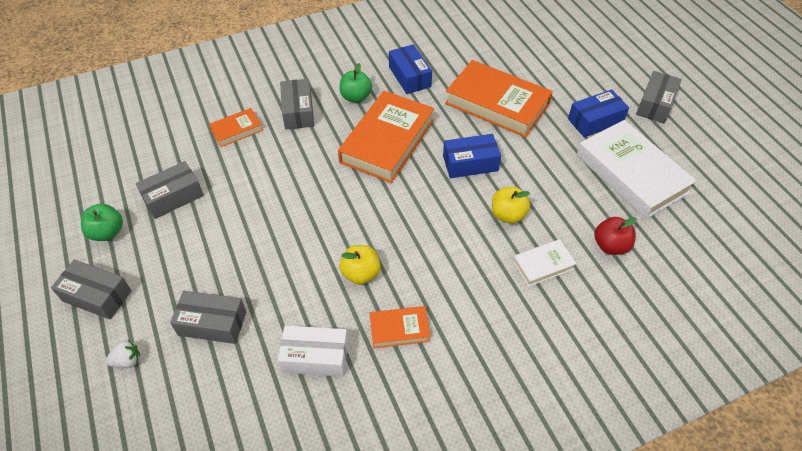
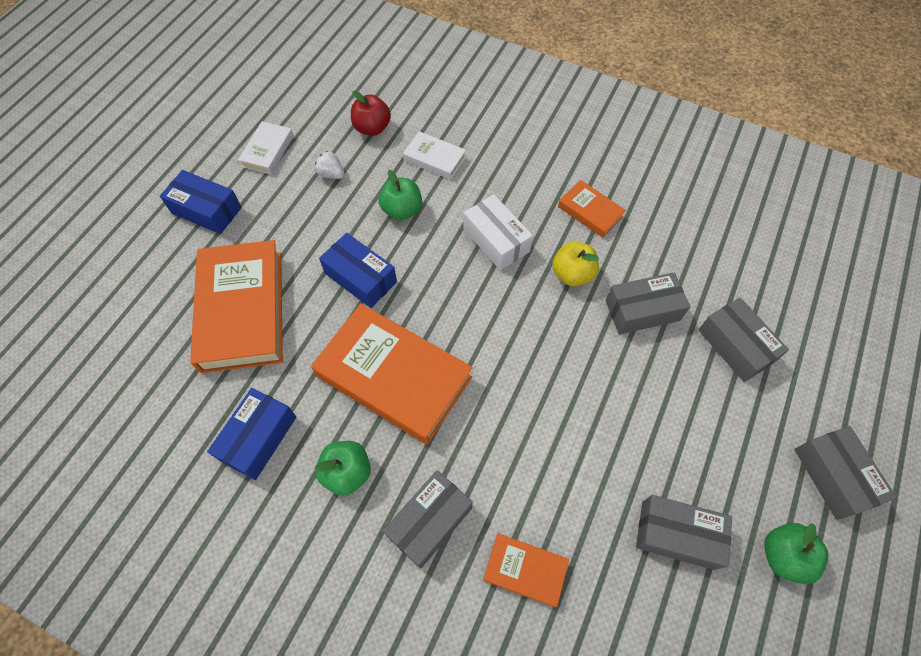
camera: 130 degrees left, 10 degrees up
(127, 361) = (833, 379): white strawberry -> white strawberry (331, 174)
(315, 357) = (672, 247): white box -> white box (496, 240)
(387, 141) = (394, 376): orange book -> orange book turned 45 degrees clockwise
(507, 215) = (402, 210): yellow apple -> green apple
(631, 174) = (268, 151): white book -> white book, size x0.48
(655, 104) = (140, 175): grey box -> grey box (642, 310)

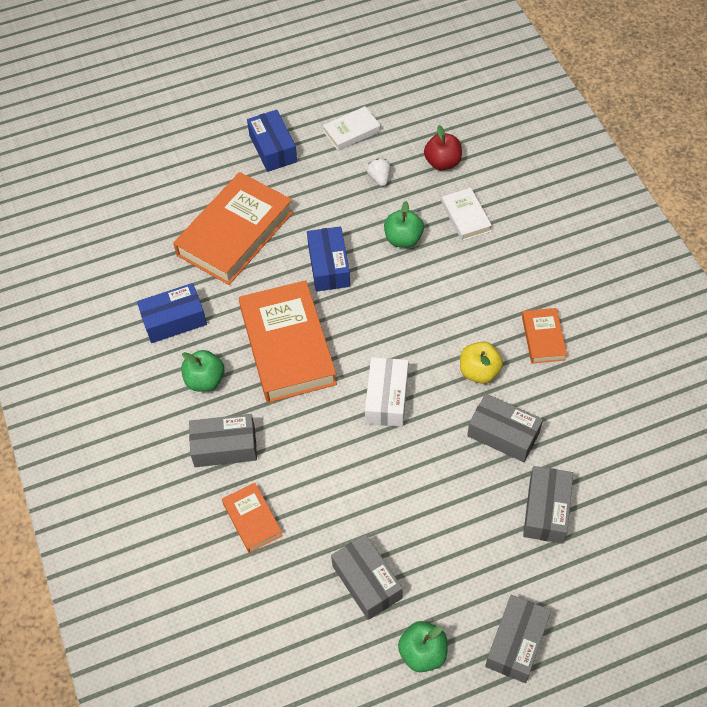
camera: 45 degrees right, 5 degrees down
(496, 240) = (449, 308): white box -> white box (387, 398)

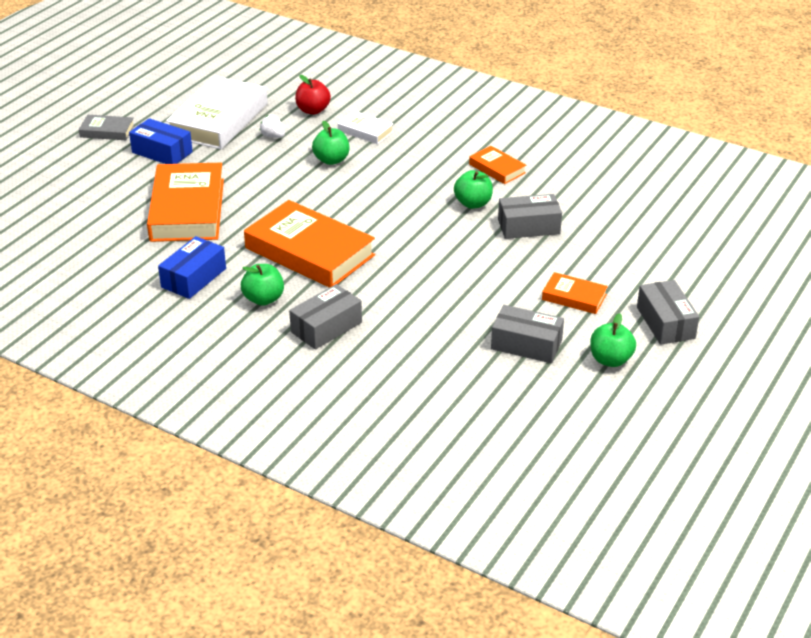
camera: 40 degrees left, 20 degrees down
(251, 97) = (107, 131): none -> grey book
(252, 519) = (398, 355): orange book -> orange book (574, 297)
(329, 266) = (290, 197): blue box -> none
(351, 131) = (218, 120): white book -> white book, size x2.07
(387, 398) = (422, 246): white box -> none
(479, 372) = (473, 203): yellow apple -> green apple
(546, 510) = (604, 250): grey box -> none

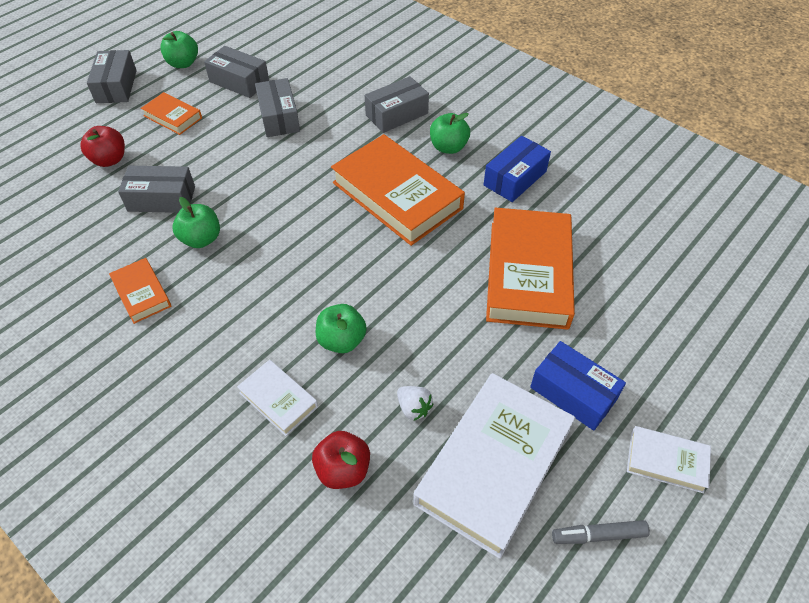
camera: 170 degrees left, 15 degrees up
(107, 131) = (666, 461): grey book -> white book
(158, 104) = (598, 535): none -> grey marker
(457, 309) = (279, 117): none -> grey box
(604, 251) = (109, 160): none -> red apple

